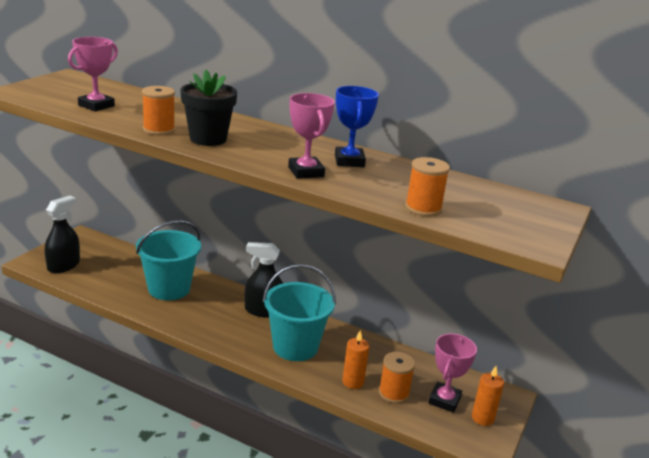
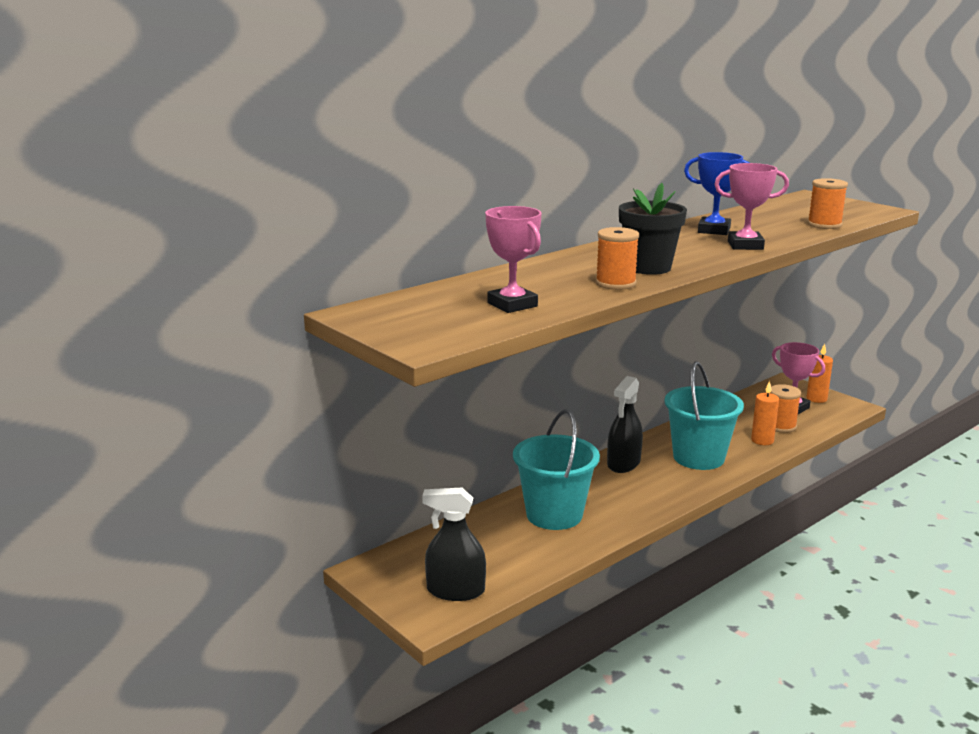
camera: 65 degrees left, 5 degrees down
(63, 265) = (455, 591): black spray bottle -> black spray bottle turned 45 degrees counterclockwise

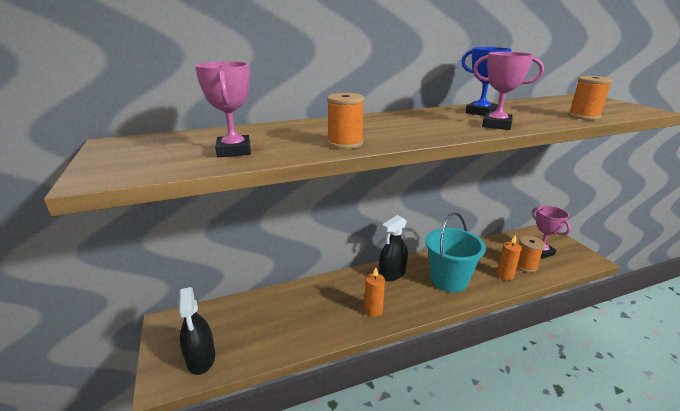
camera: 20 degrees right, 5 degrees up
(455, 591) = (201, 358): black spray bottle -> black spray bottle turned 135 degrees counterclockwise
(554, 515) = (316, 306): turquoise bucket -> none
(648, 268) = (391, 134): black flower pot -> none
(816, 399) = (563, 248): orange candle -> orange candle (373, 310)

